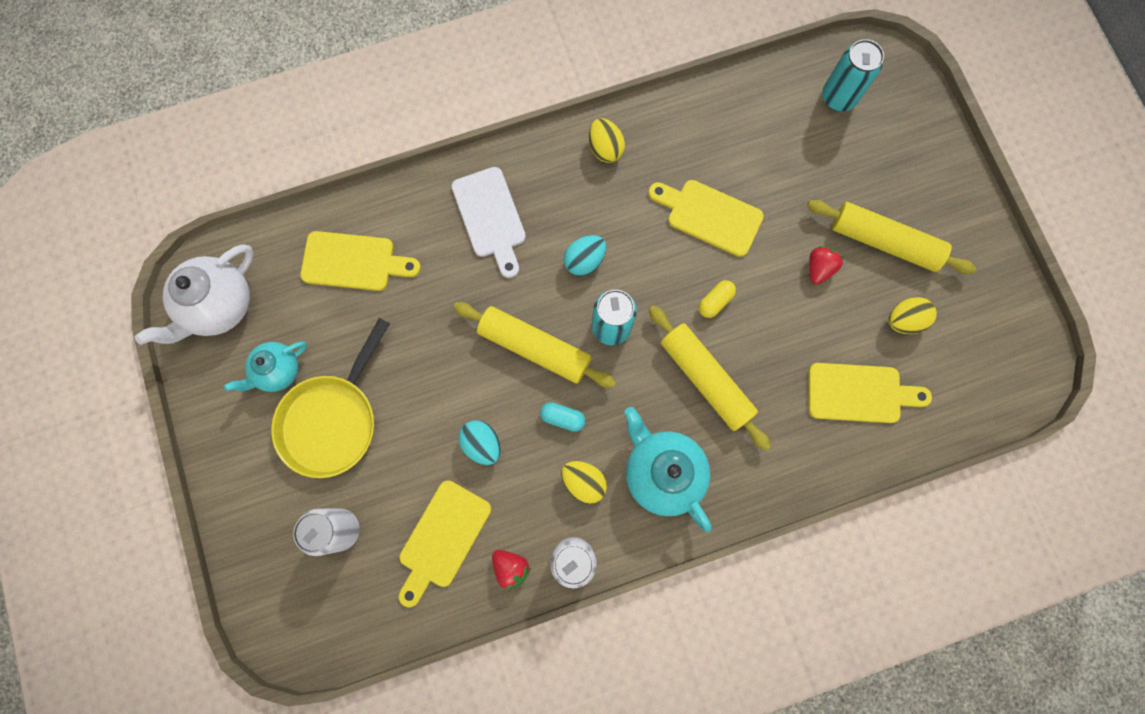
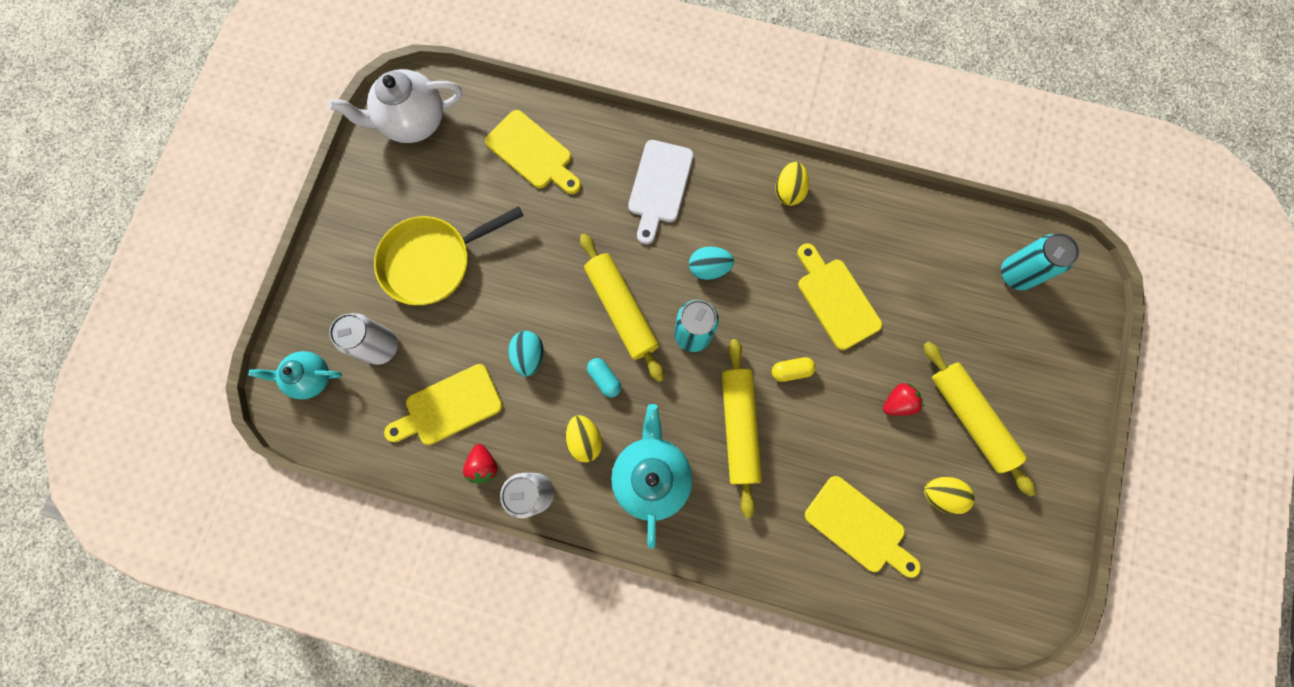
camera: 35 degrees right, 0 degrees up
(278, 371) = (420, 198): turquoise teapot -> turquoise teapot (310, 378)

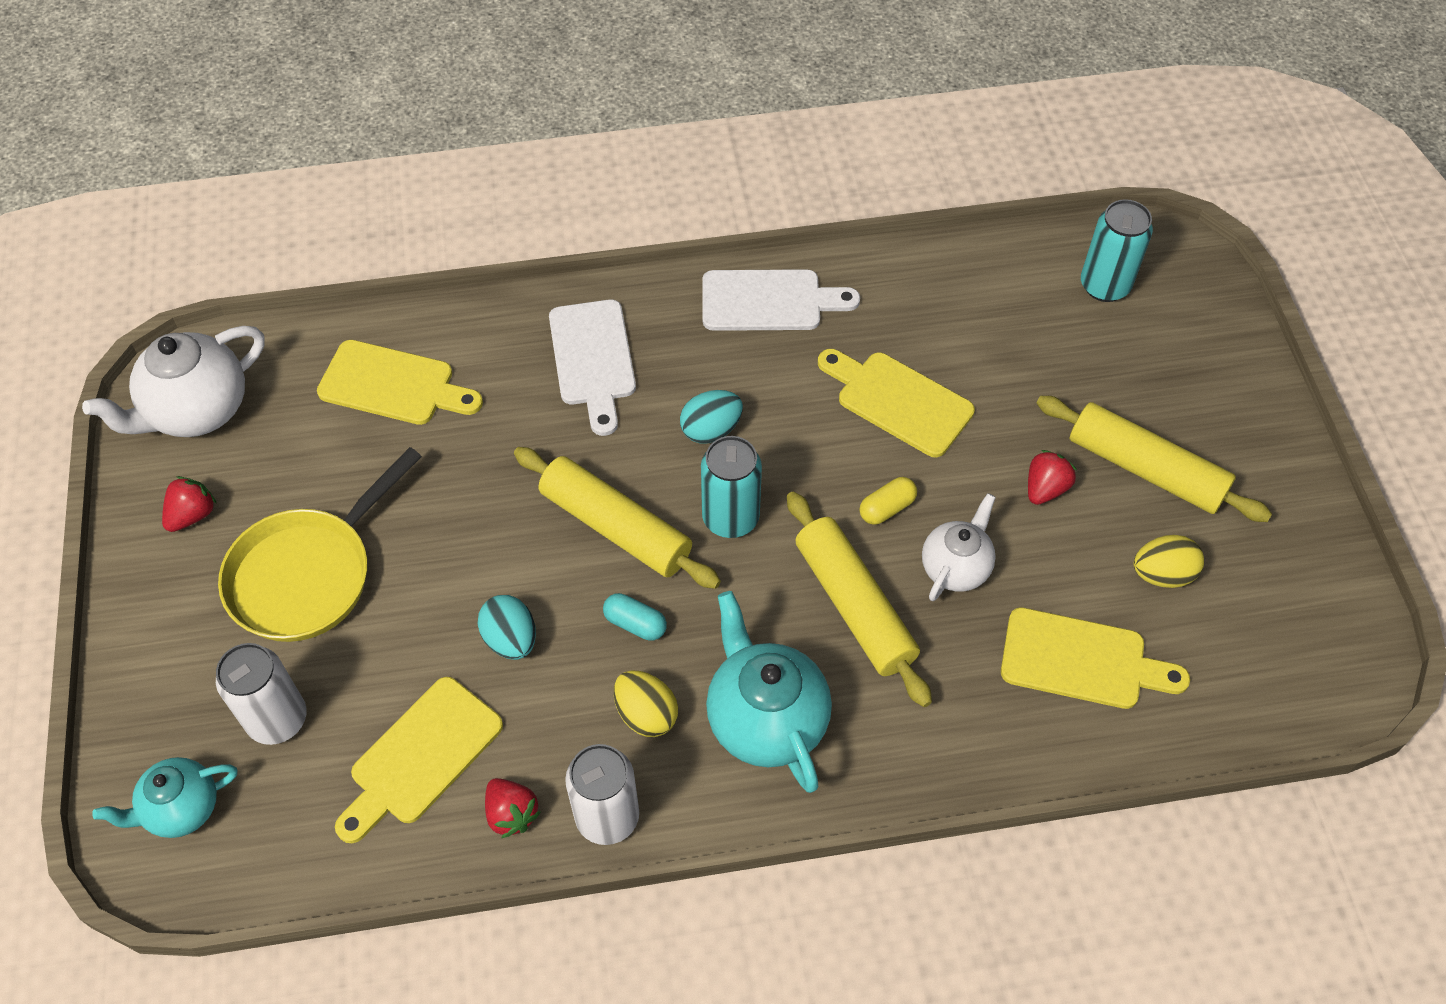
camera: 25 degrees left, 20 degrees down
(384, 192) = (192, 515): none -> red strawberry
(788, 191) = (769, 301): yellow egg -> white cutting board
(813, 430) = (955, 568): none -> white teapot

